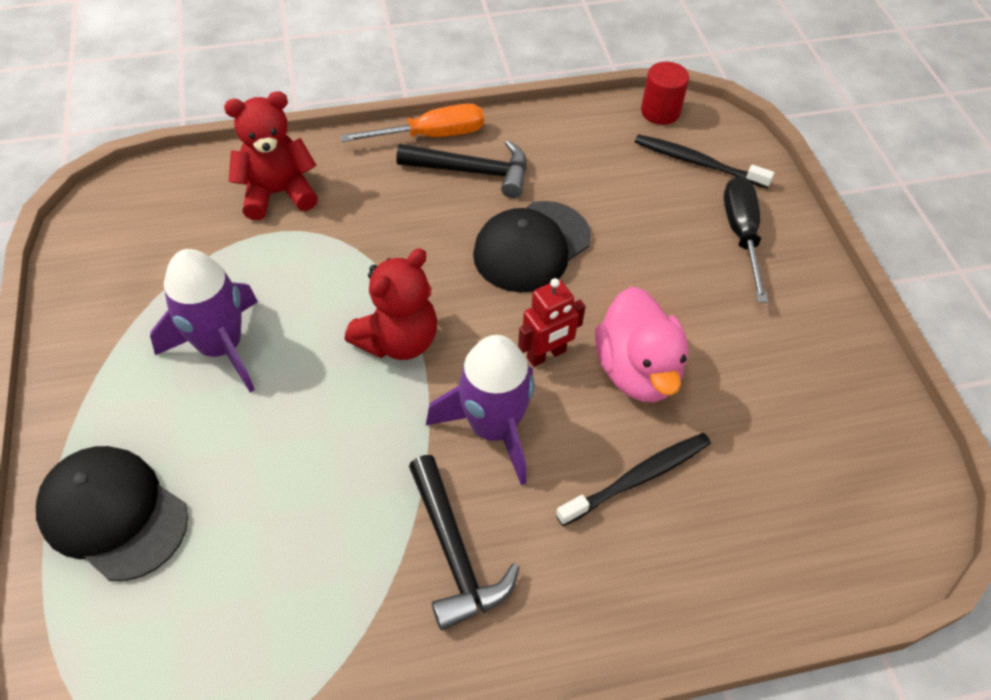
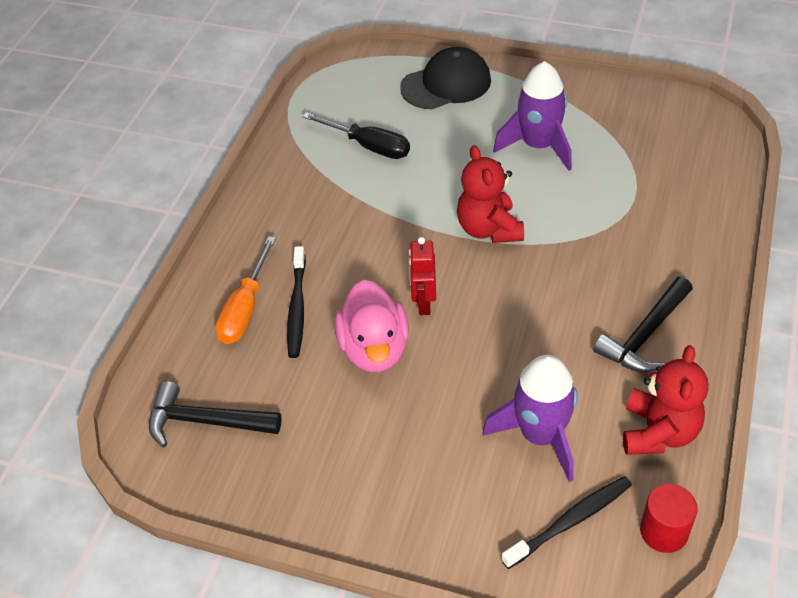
camera: 125 degrees right, 5 degrees down
(278, 193) = (677, 207): red teddy bear -> red teddy bear (658, 432)
(431, 135) = (708, 324): orange screwdriver -> orange screwdriver (245, 308)
(454, 552) = (320, 204): black hammer -> black hammer (206, 421)
(493, 428) = (386, 251): purple rocket -> purple rocket (540, 435)
(531, 246) = (533, 339): black cap -> none
(637, 371) = (374, 349): pink duck -> pink duck turned 120 degrees counterclockwise
(741, 235) = (458, 500): black screwdriver -> black screwdriver (368, 146)

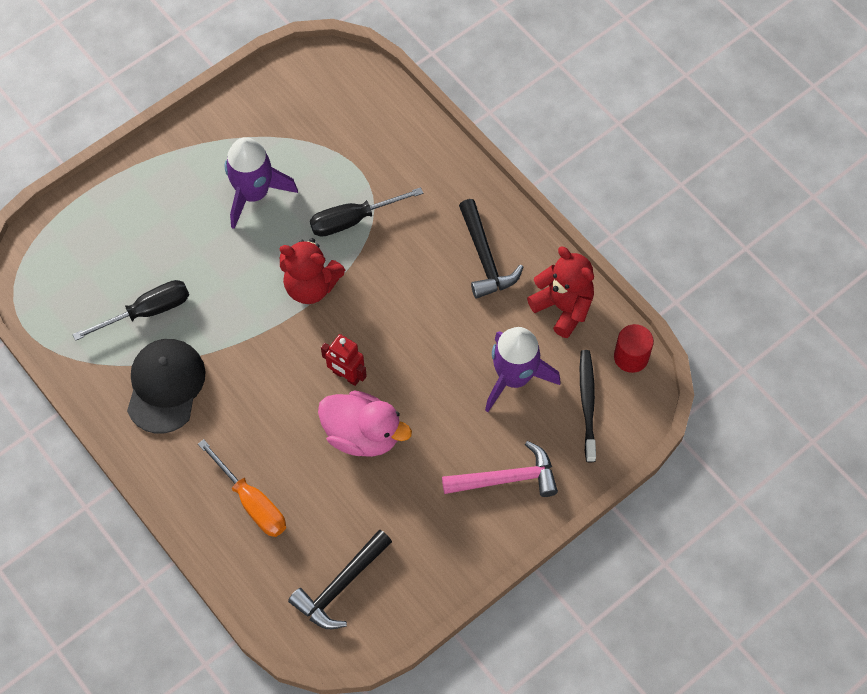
camera: 60 degrees left, 15 degrees up
(297, 308) = (281, 465): black toothbrush -> none
(422, 495) = (506, 479): none -> pink hammer
(446, 84) = (123, 208): black cap -> black cap (165, 386)
(581, 220) = (353, 220): none -> black screwdriver

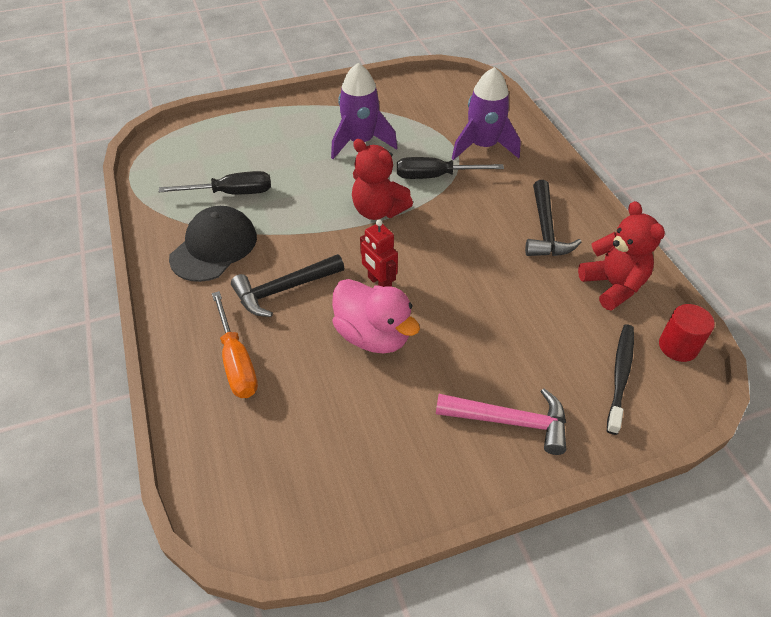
camera: 20 degrees right, 15 degrees down
(340, 585) = (284, 472): black hammer -> black hammer (284, 289)
(514, 377) = (546, 330): purple rocket -> purple rocket (483, 146)

